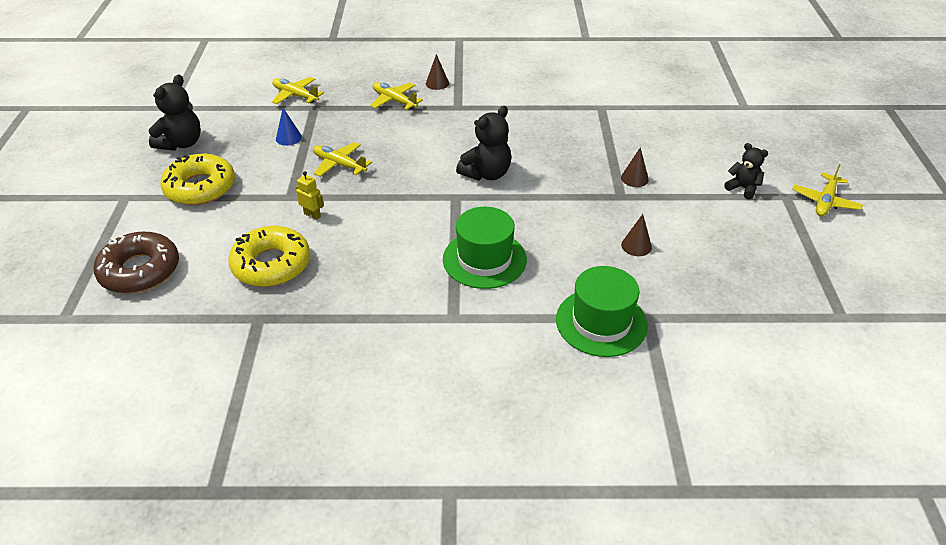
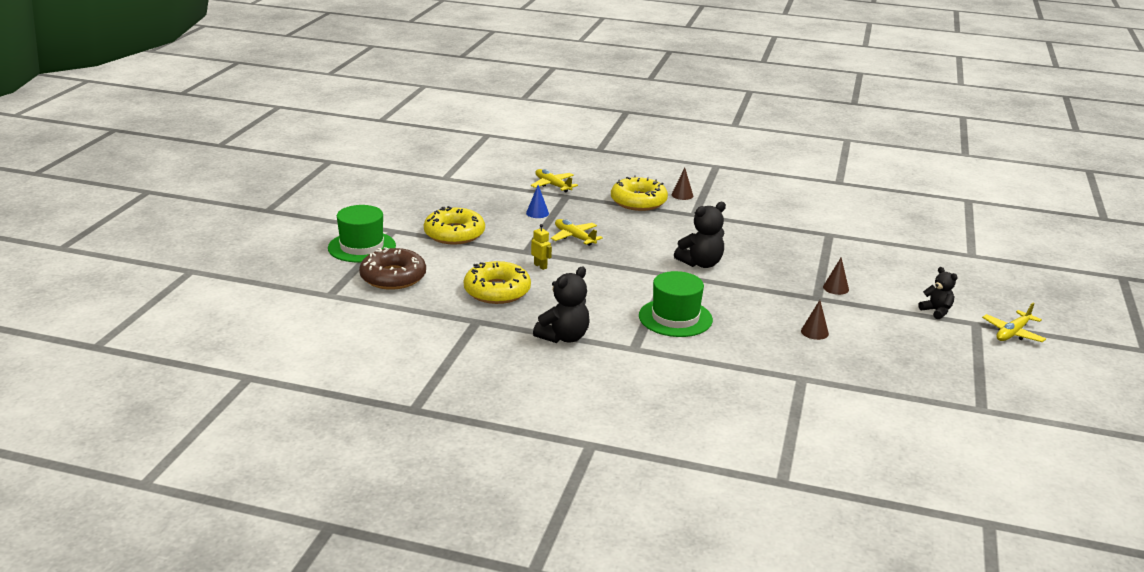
camera: 15 degrees right, 15 degrees down
(181, 143) = (447, 203): black teddy bear -> black teddy bear (564, 337)
(394, 100) = (638, 201): yellow plane -> yellow donut
(601, 322) = (759, 373): green hat -> green hat (362, 247)

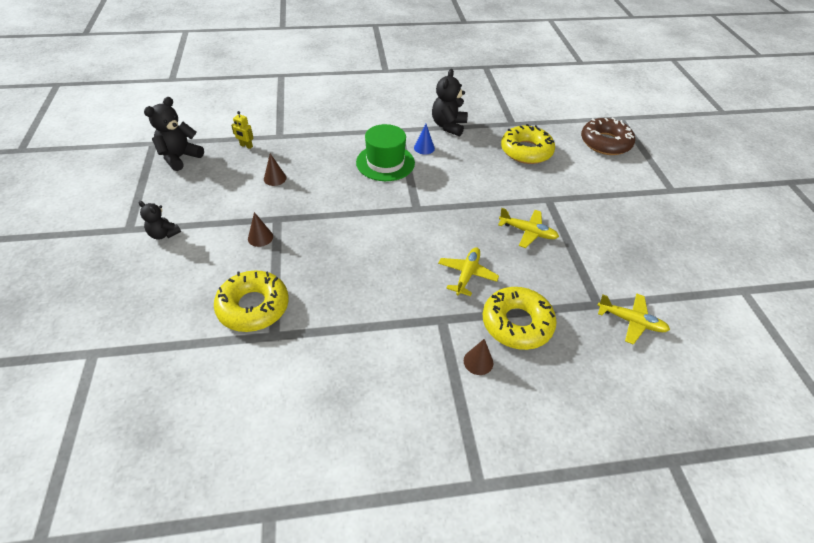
camera: 155 degrees right, 20 degrees up
(362, 247) = (665, 164): green hat -> none
(454, 234) = (624, 202): yellow donut -> yellow donut (253, 307)
(537, 213) = (593, 259): blue cone -> blue cone (424, 148)
(540, 266) = (521, 185): yellow robot -> yellow robot (246, 146)
(701, 263) = (395, 232): black teddy bear -> black teddy bear (180, 157)
(1012, 333) = (97, 226): yellow plane -> yellow plane (467, 274)

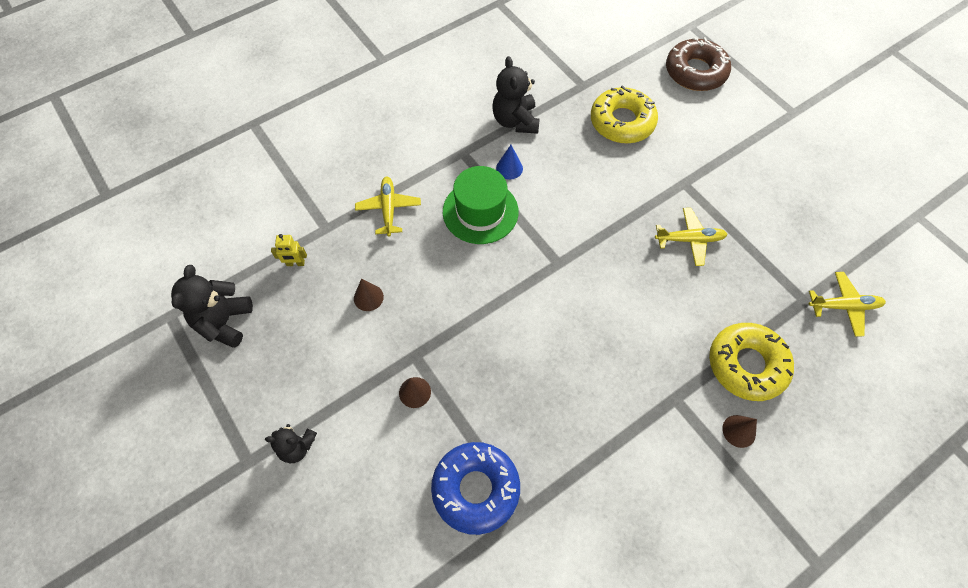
camera: 25 degrees left, 15 degrees up
(253, 307) = (476, 489): yellow donut -> blue donut
(467, 274) = (664, 328): yellow plane -> yellow plane (388, 209)

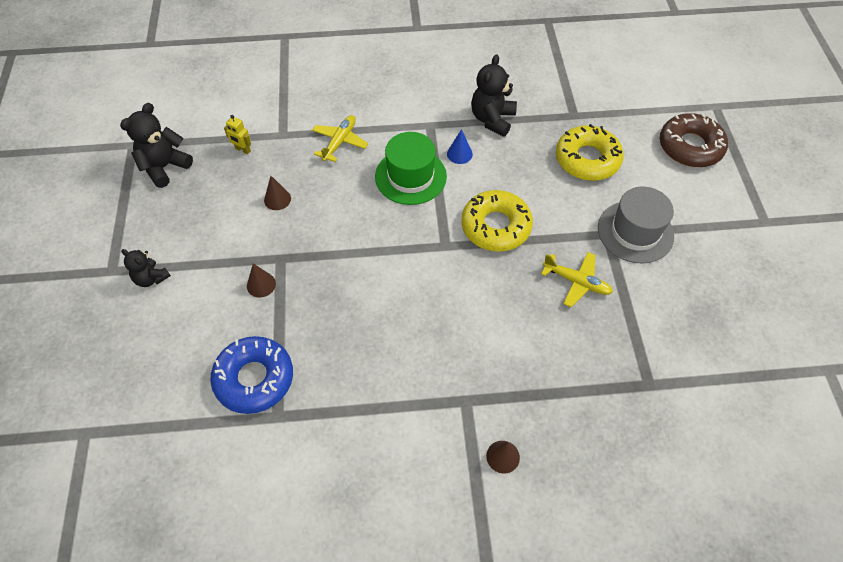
camera: 30 degrees right, 5 degrees down
(704, 170) = (635, 232): none -> grey hat
(746, 365) = (551, 408): yellow donut -> yellow donut (496, 226)
(844, 306) = (685, 409): yellow plane -> none

